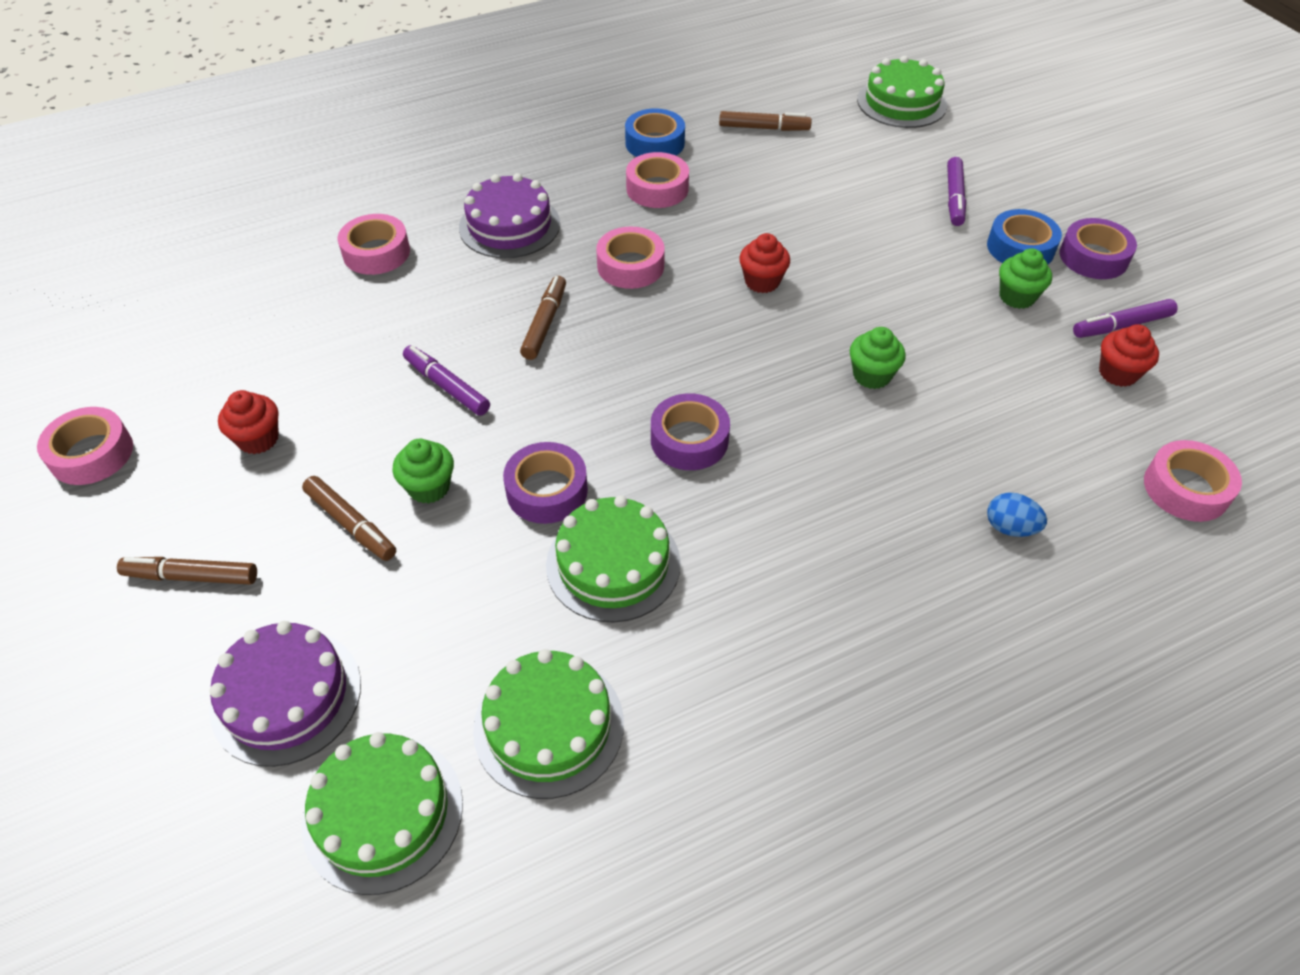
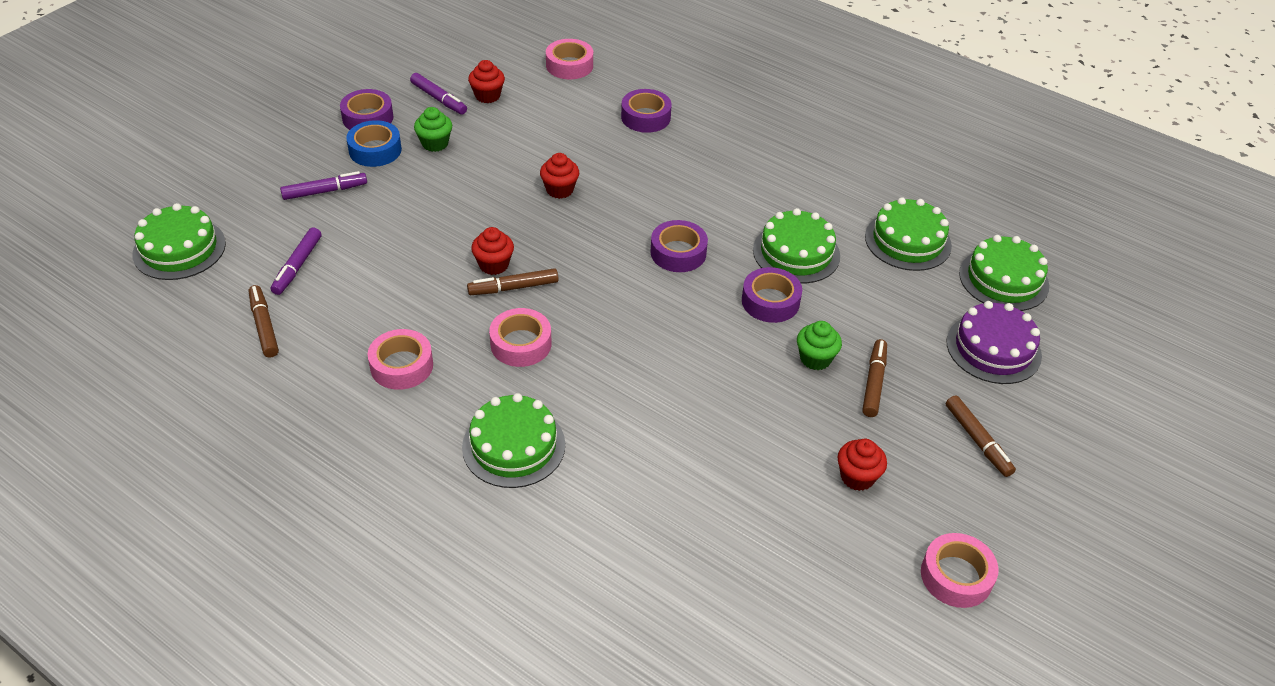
camera: 120 degrees left, 5 degrees down
(376, 252) = (610, 526): pink tape -> none
(447, 386) = (725, 394): purple marker -> purple marker (297, 266)
(509, 225) = (513, 446): purple cake -> green cake
(545, 323) = (621, 367): brown marker -> brown marker (513, 288)
(655, 143) = (325, 394): blue tape -> none
(872, 375) = (560, 190): green cupcake -> red cupcake
(1010, 528) = (645, 117): blue egg -> purple tape

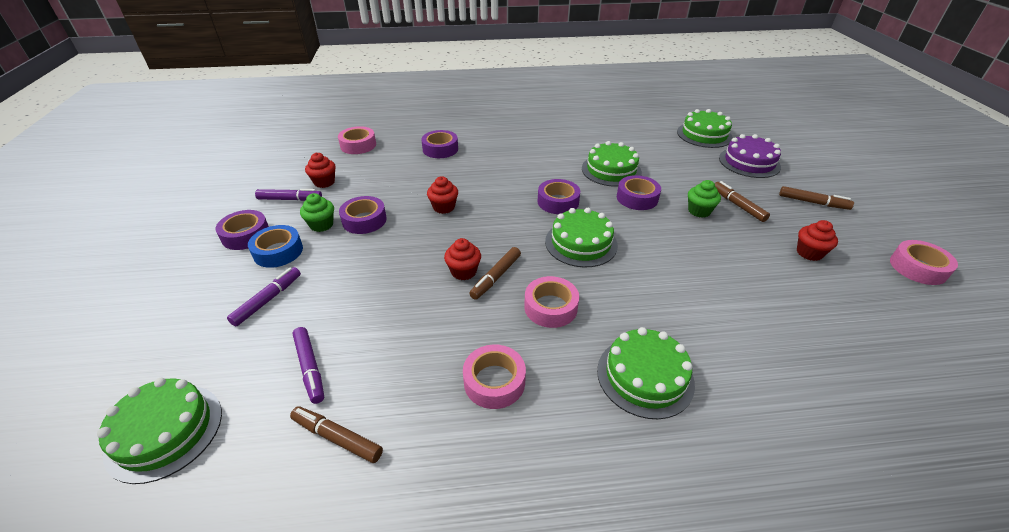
camera: 40 degrees left, 5 degrees down
(474, 160) = (364, 220): none -> purple tape
(907, 241) = (645, 140): green cake -> green cake (581, 243)

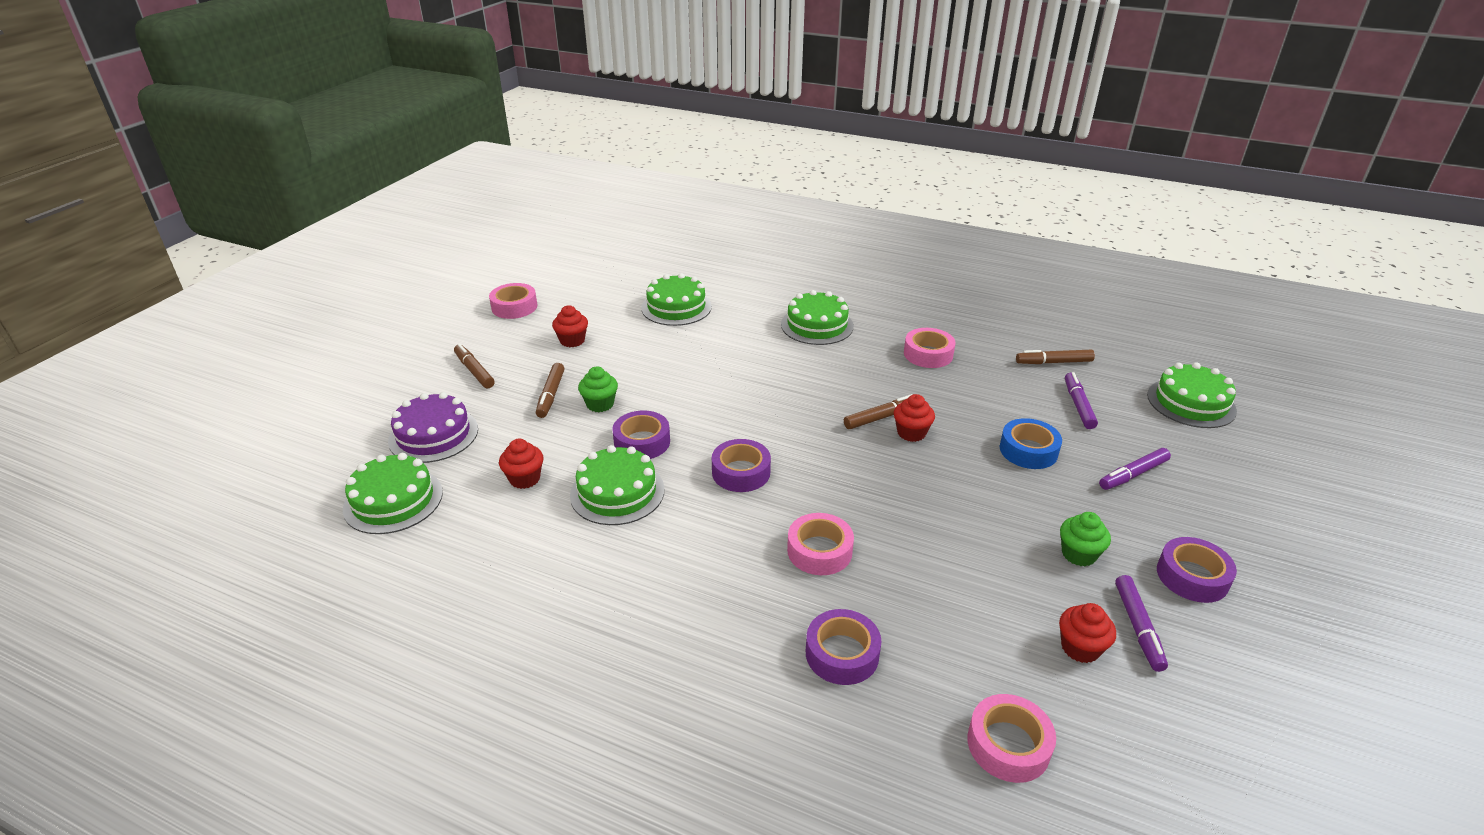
camera: 150 degrees left, 5 degrees down
(278, 251) = (1135, 532): blue tape -> blue tape (1028, 450)
(290, 199) = (1138, 627): purple marker -> purple marker turned 120 degrees counterclockwise
(337, 438) = (1053, 362): brown marker -> brown marker turned 120 degrees clockwise
(364, 220) = (1015, 540): purple tape -> none
(444, 207) = (895, 520): red cupcake -> red cupcake (524, 479)
(550, 307) = (848, 379): pink tape -> pink tape (819, 551)
(581, 243) = (766, 418): green cake -> green cake (676, 307)

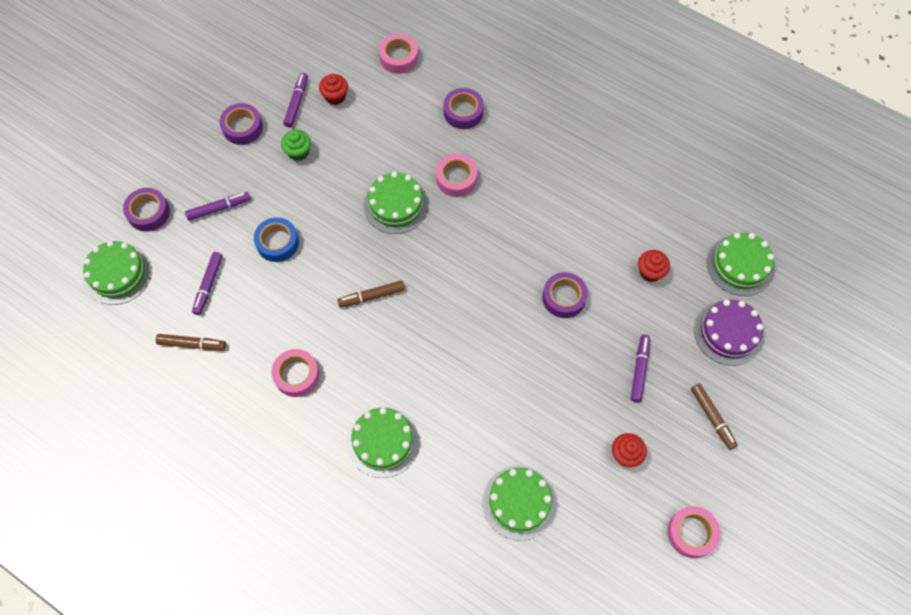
camera: 170 degrees left, 30 degrees up
(551, 395) = (639, 370): brown marker -> purple marker
(600, 404) = (597, 350): green cupcake -> none
(617, 492) = (583, 248): green cake -> green cake (396, 205)
(741, 472) = (493, 254): purple tape -> purple tape (148, 213)
(911, 433) = (355, 275): red cupcake -> none

